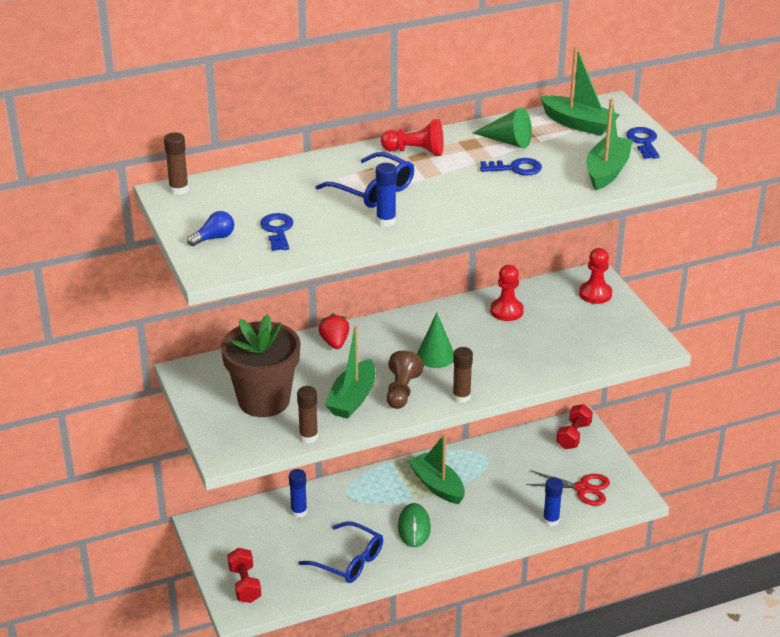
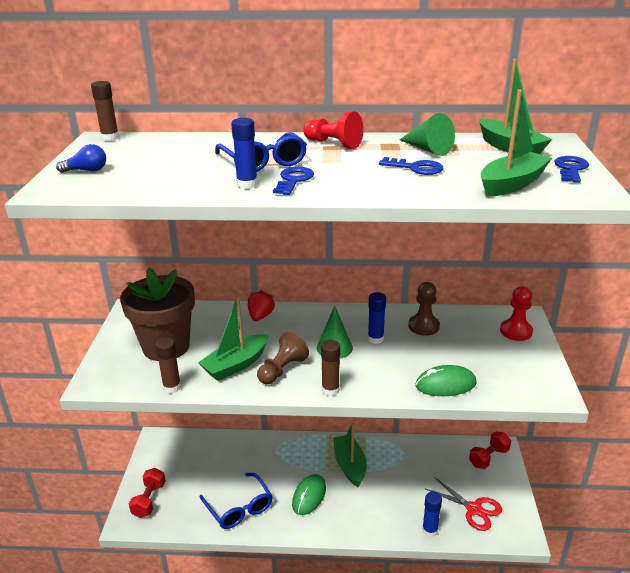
camera: 25 degrees right, 5 degrees down
(277, 230) = (144, 174): blue key -> blue key (294, 180)
(299, 512) = (230, 453): blue glue stick -> blue glue stick (375, 339)
(506, 311) = (423, 326): red pawn -> brown pawn
(561, 363) = (445, 384): none -> green mouse

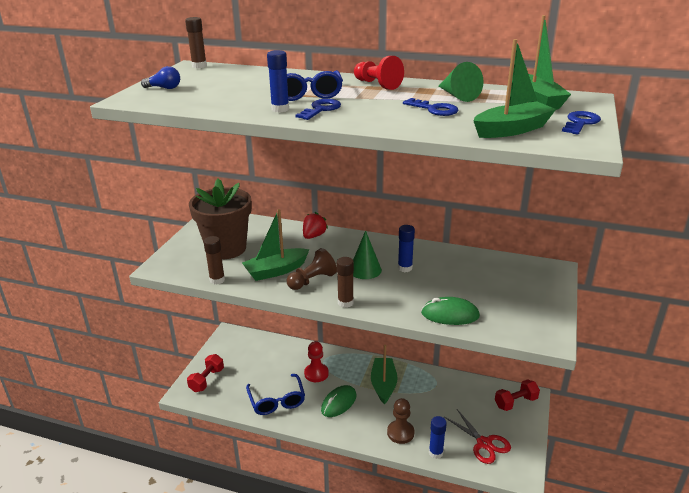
camera: 15 degrees right, 0 degrees up
(423, 326) = (454, 264): brown pawn -> brown pawn (400, 433)
(516, 331) = (540, 280): red pawn -> red pawn (316, 373)

